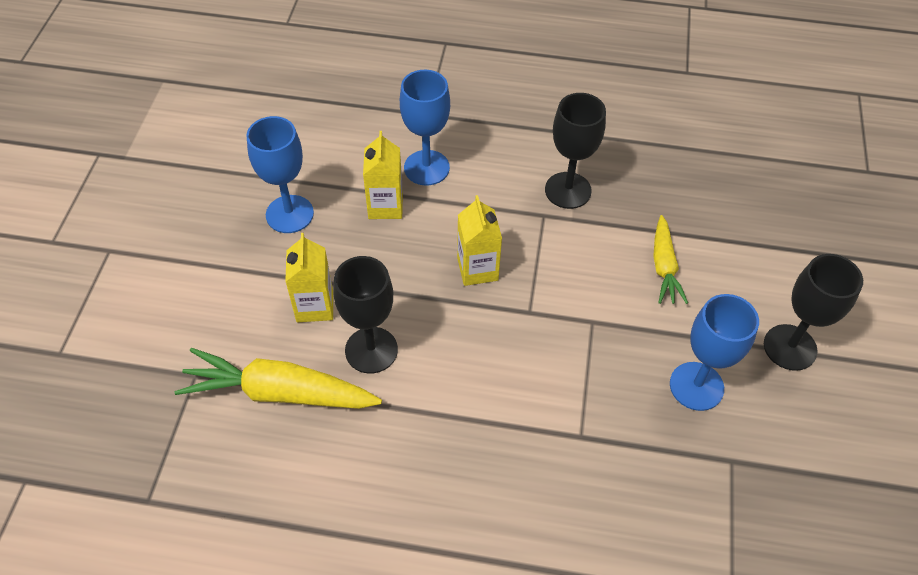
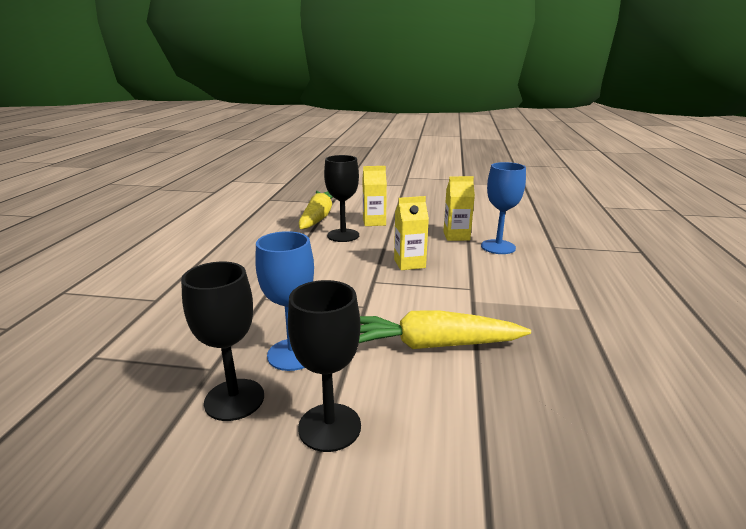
camera: 90 degrees right, 30 degrees down
(289, 214) = (439, 214): blue goblet -> none
(568, 190) = (504, 299): black goblet -> black goblet (234, 399)
(664, 267) = (429, 345): yellow carrot -> yellow carrot, size x1.70

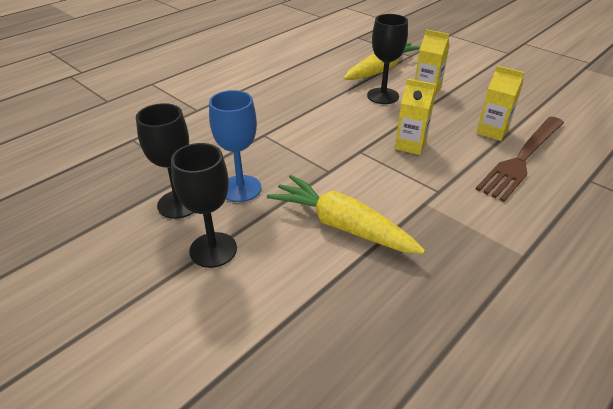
camera: 35 degrees right, 15 degrees up
(498, 247) = (522, 158): blue goblet -> brown fork

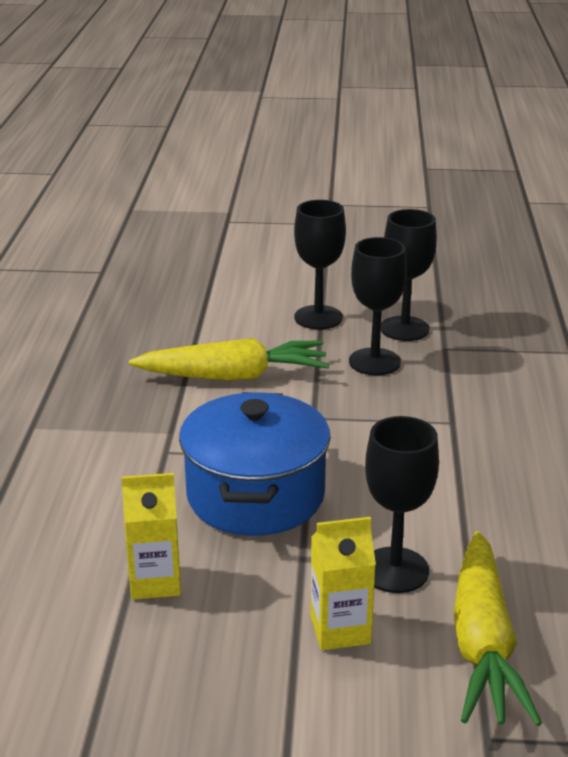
camera: 140 degrees right, 10 degrees down
(240, 188) = (374, 362): blue goblet -> black goblet
(410, 145) = (255, 495): yellow carton -> blue pot
(522, 158) = (83, 549): brown fork -> none

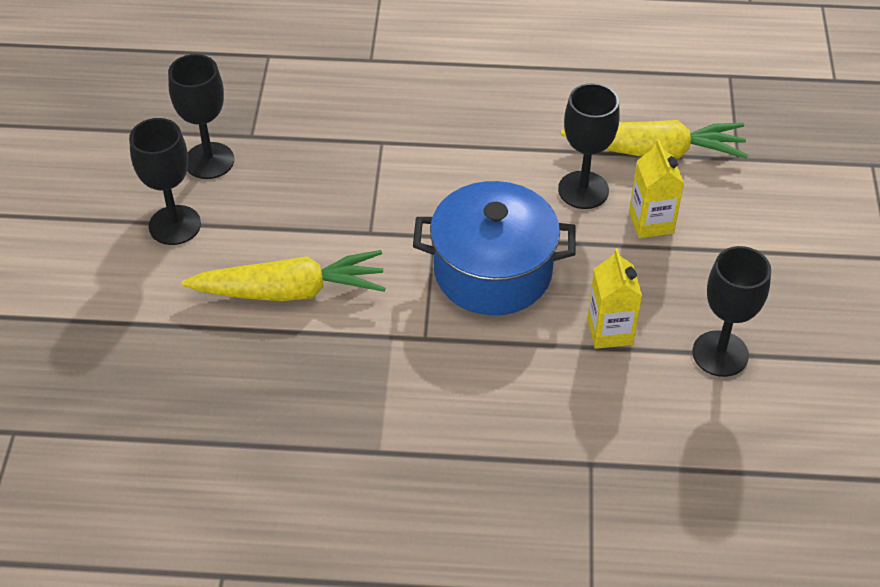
camera: 90 degrees left, 20 degrees up
(234, 376) = (291, 291): yellow carrot -> yellow carrot turned 90 degrees clockwise
(374, 362) = (273, 186): black goblet -> black goblet (720, 354)

